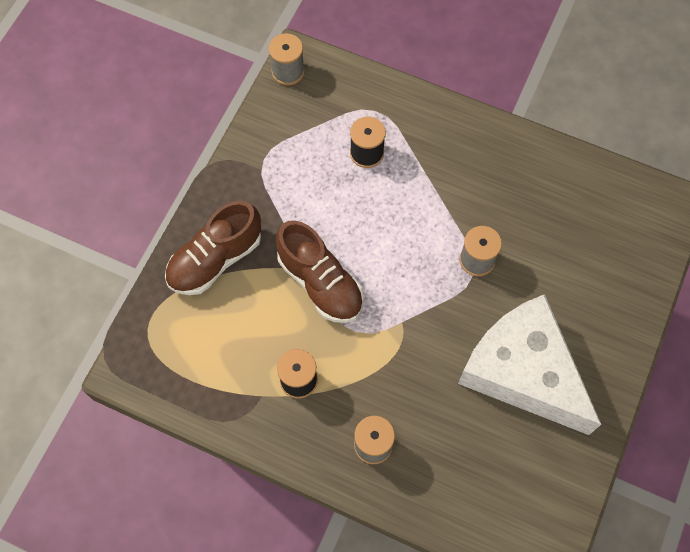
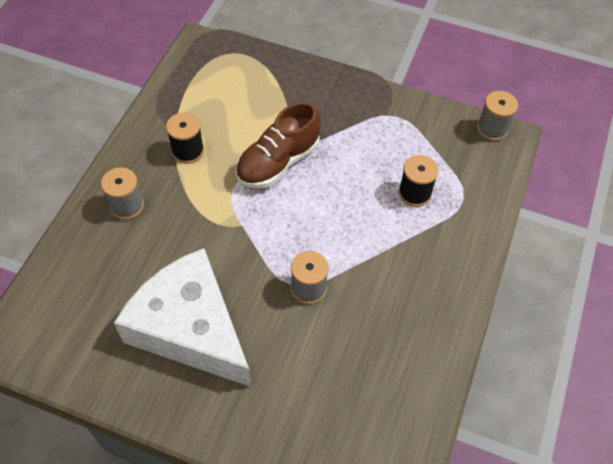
camera: 85 degrees right, 10 degrees down
(215, 259) = (296, 89): brown shoe -> none
(523, 371) = (190, 328): white cheese -> white cheese turned 90 degrees counterclockwise

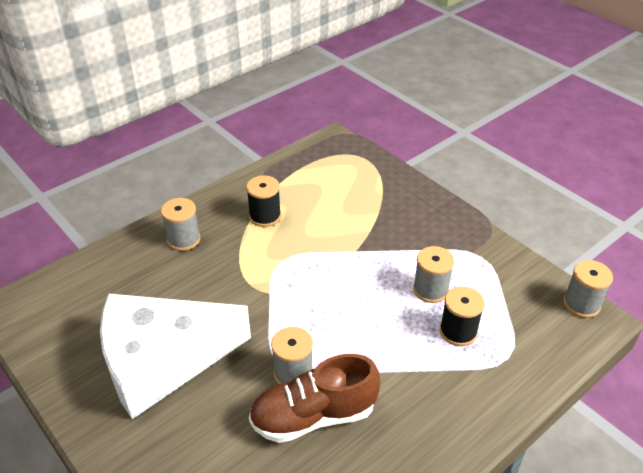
camera: 30 degrees right, 15 degrees down
(190, 328) = (162, 360): white cheese -> white cheese turned 90 degrees counterclockwise
(278, 162) = (339, 254): brown shoe -> brown shoe (313, 416)
(373, 164) = (430, 290): none -> grey spool

